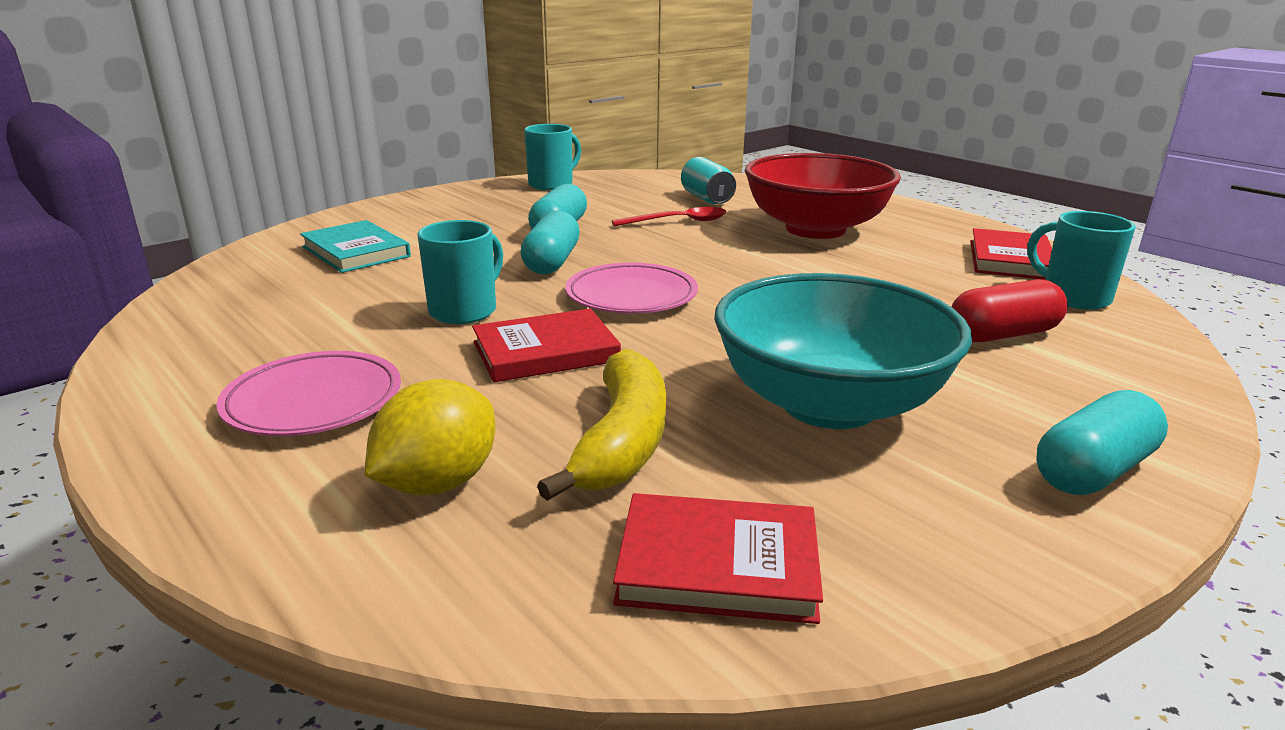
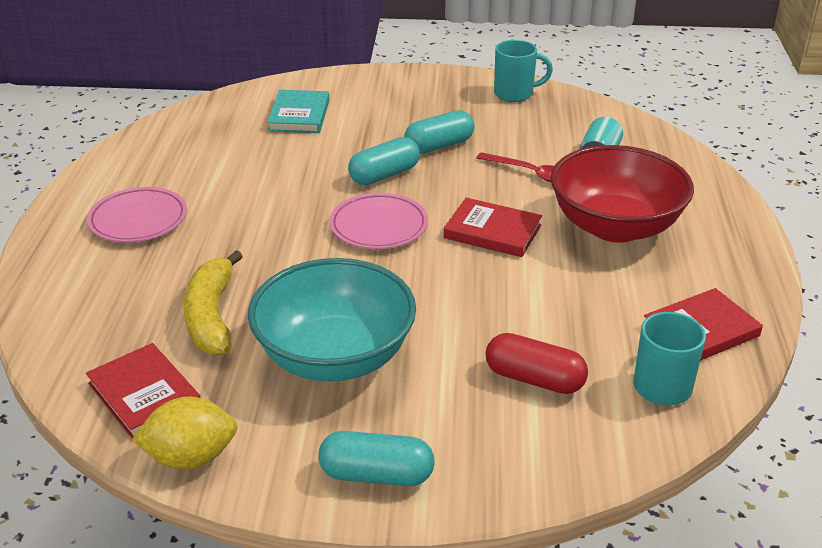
camera: 45 degrees right, 10 degrees up
(438, 483) = (118, 292): yellow lemon -> yellow lemon (191, 457)
(465, 311) = (279, 193): turquoise mug -> none
(545, 352) = (269, 243): red book -> red book (492, 231)
(622, 441) = (211, 316): yellow banana -> yellow banana turned 120 degrees clockwise

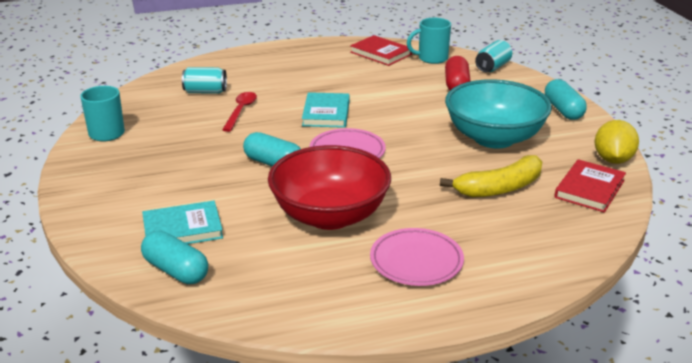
camera: 110 degrees left, 5 degrees down
(191, 457) = (612, 160): yellow lemon -> yellow lemon turned 45 degrees clockwise
(439, 146) = (214, 150): turquoise capsule -> turquoise capsule (176, 270)
(492, 231) = (326, 113): red book -> turquoise book
(597, 454) = (493, 67): none -> turquoise can
(615, 226) = (294, 79): red bowl -> red bowl (330, 216)

